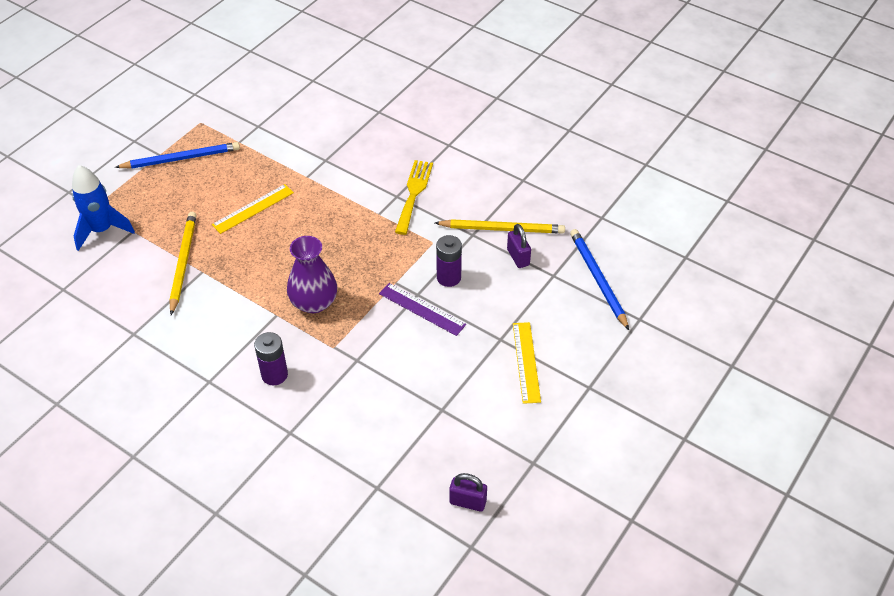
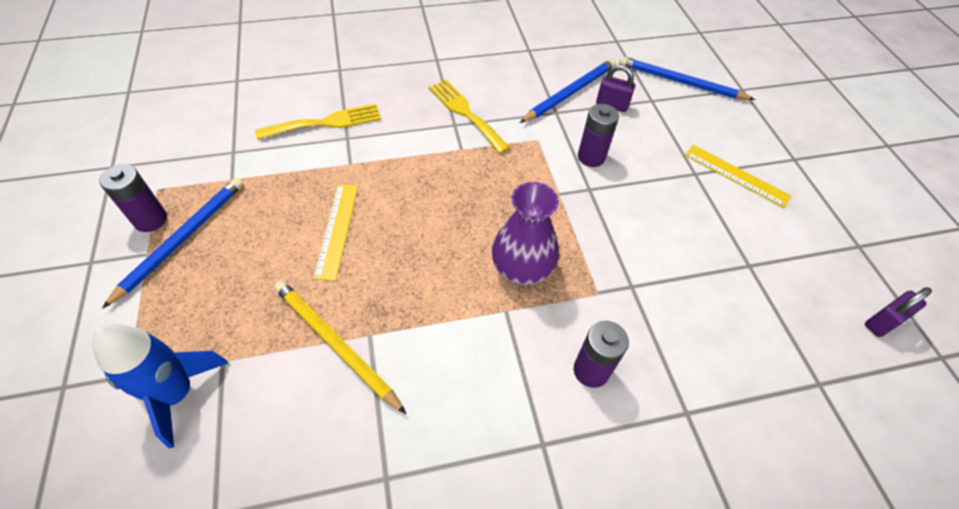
camera: 50 degrees left, 5 degrees up
(179, 137) = (151, 220): none -> purple battery
(326, 142) = (326, 122): none -> yellow fork
(422, 309) = (611, 198): purple ruler -> none
(502, 229) = (569, 93): yellow pencil -> blue pencil

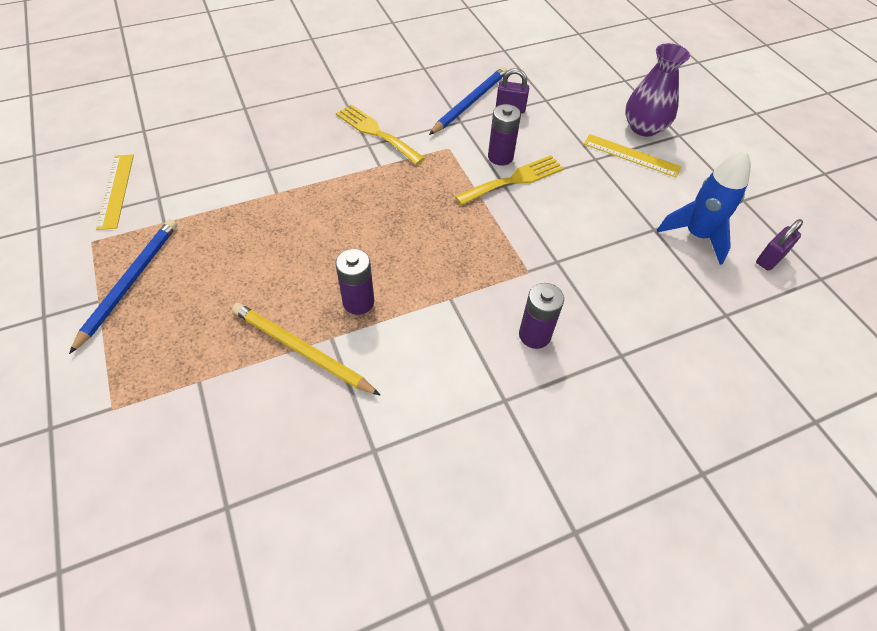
camera: 10 degrees left, 0 degrees up
(151, 220) = (93, 270): purple battery -> purple battery (358, 302)
(177, 393) = (163, 415): blue rocket -> blue rocket (696, 235)
(326, 122) = (243, 158): yellow fork -> yellow fork (514, 180)
(337, 230) = (279, 253): yellow ruler -> yellow ruler (116, 190)
(522, 268) = (457, 261): purple vase -> purple vase (644, 127)
(680, 82) = (569, 80): blue pencil -> none

